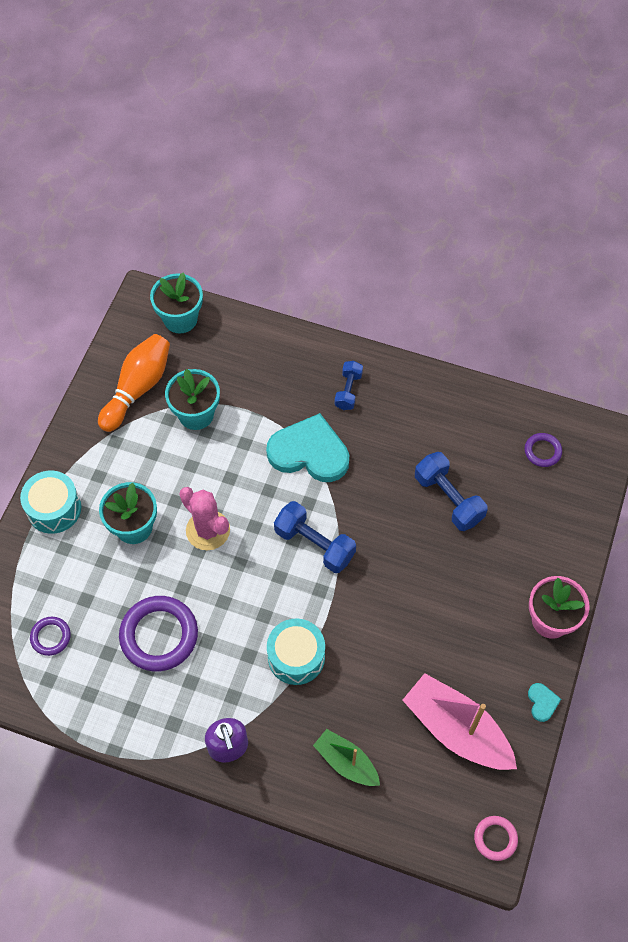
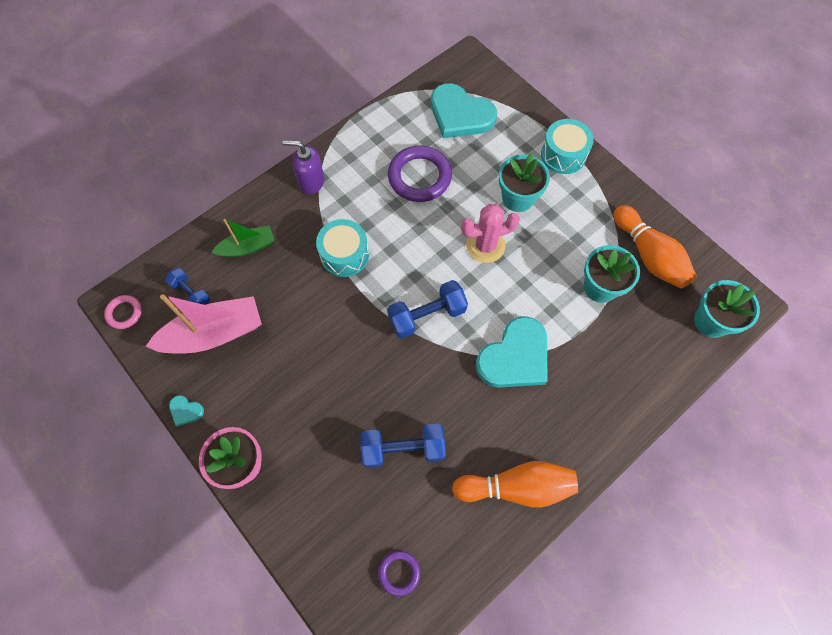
camera: 120 degrees right, 5 degrees up
(51, 637) = (460, 115): purple ring -> turquoise heart
(348, 391) = (562, 425): blue dumbbell -> blue dumbbell (191, 294)
(421, 401) = (516, 487): none -> orange bowling pin

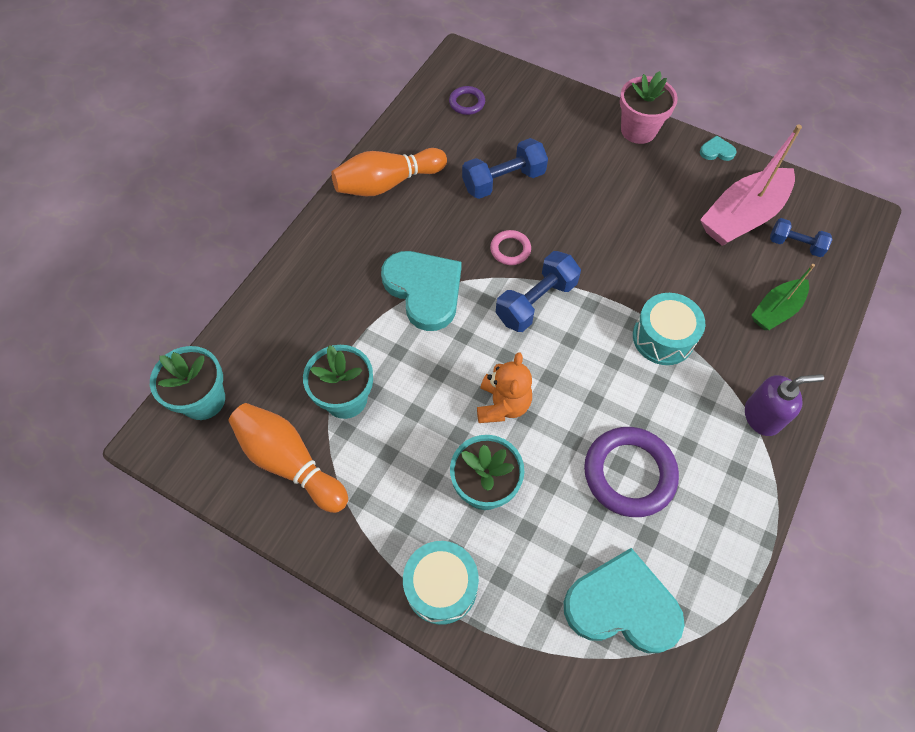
camera: 160 degrees right, 5 degrees down
(124, 313) = (843, 207): pink ring -> pink ring (510, 249)
(485, 246) = (502, 404): pink cactus -> orange teddy bear
(515, 357) = (424, 290): turquoise heart -> turquoise heart turned 120 degrees clockwise

